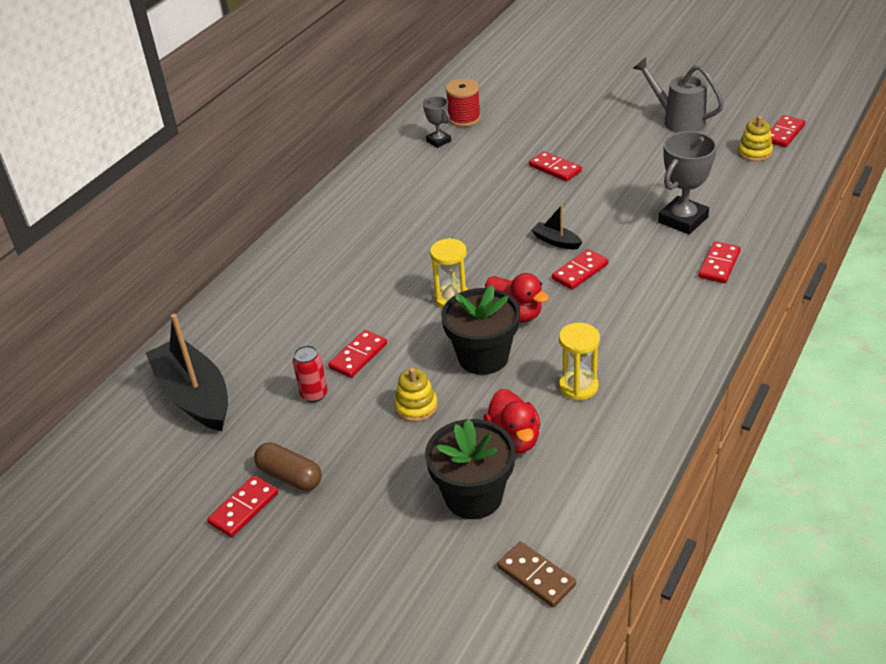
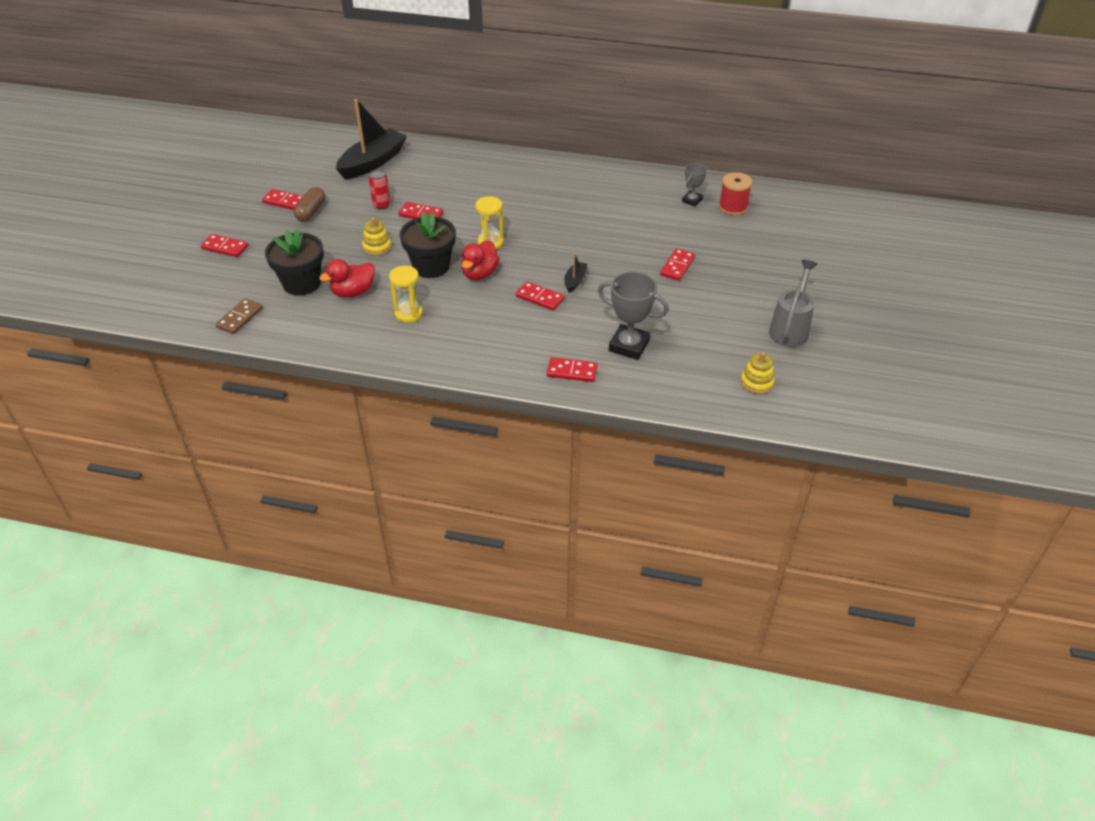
camera: 70 degrees right, 5 degrees up
(784, 133) = (801, 401): red domino -> red domino (225, 247)

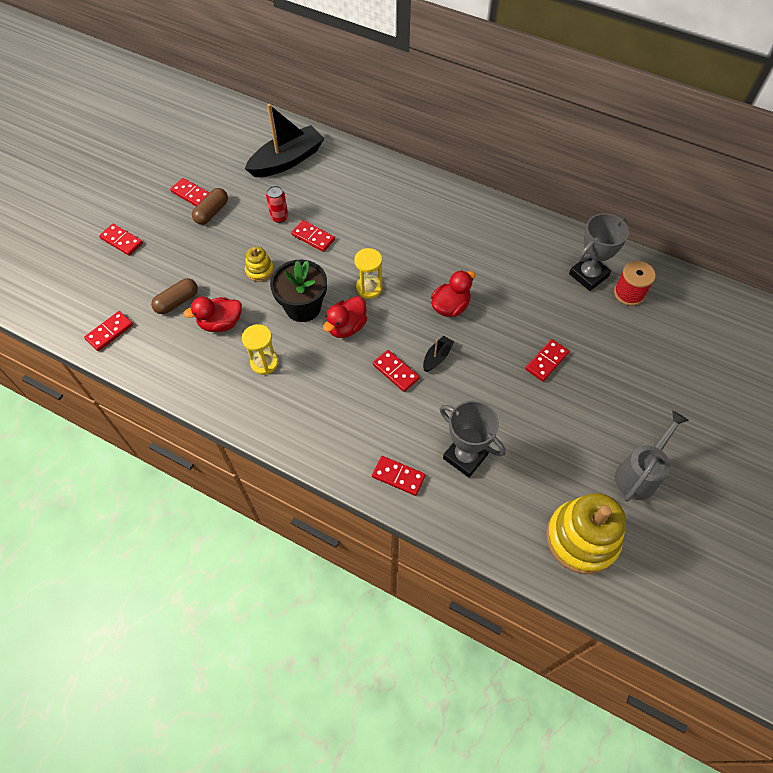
camera: 15 degrees right, 15 degrees up
(240, 318) = (110, 332): brown domino -> red domino
(301, 283) = (177, 301): black flower pot -> brown capsule
(573, 243) = (450, 307): none -> red duck
(692, 200) = (588, 275): grey trophy -> grey trophy, size x1.77
(757, 382) = (582, 538): yellow stacking toy -> yellow stacking toy, size x2.09

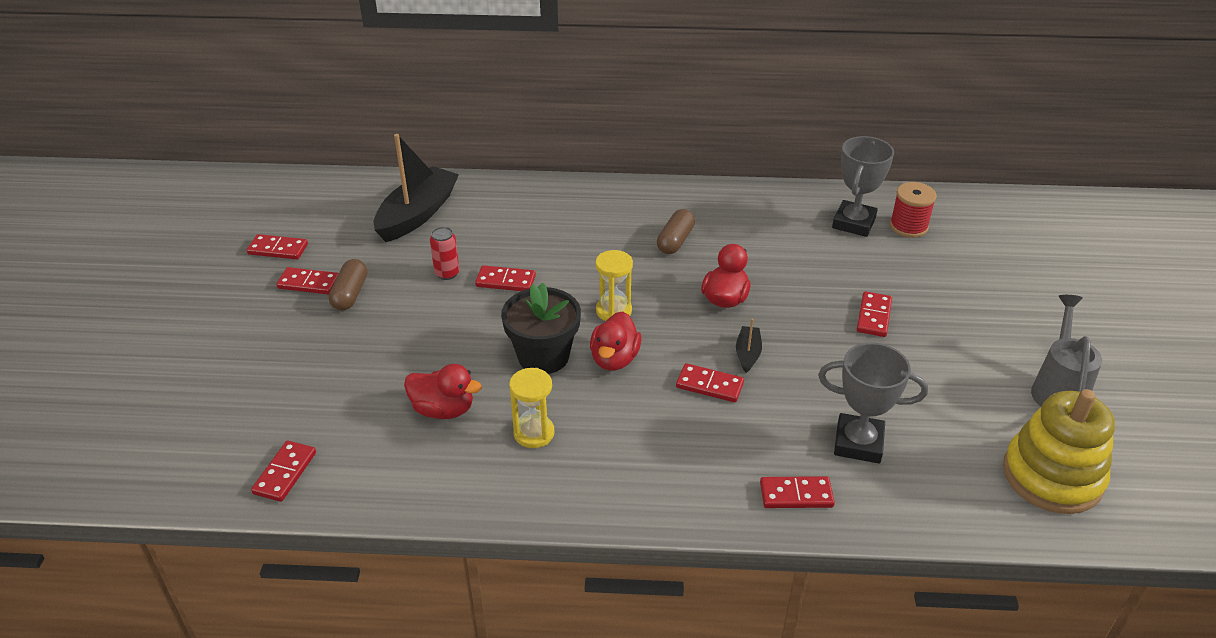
camera: 25 degrees left, 20 degrees down
(121, 241) = (237, 362): red domino -> red domino (278, 249)
(177, 301) = (364, 405): brown capsule -> brown capsule (675, 241)
(220, 323) = (443, 409): red duck -> red duck turned 120 degrees counterclockwise
(259, 270) = (458, 336): yellow stacking toy -> none

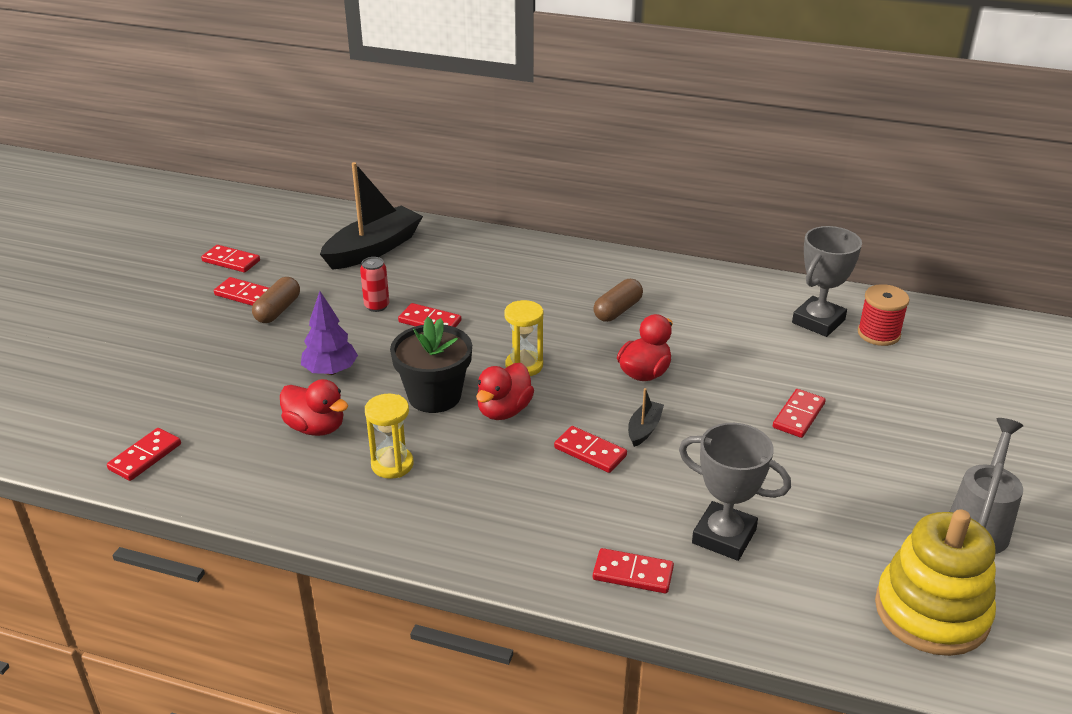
camera: 15 degrees right, 5 degrees down
(432, 349) = (330, 371): none -> purple tree

